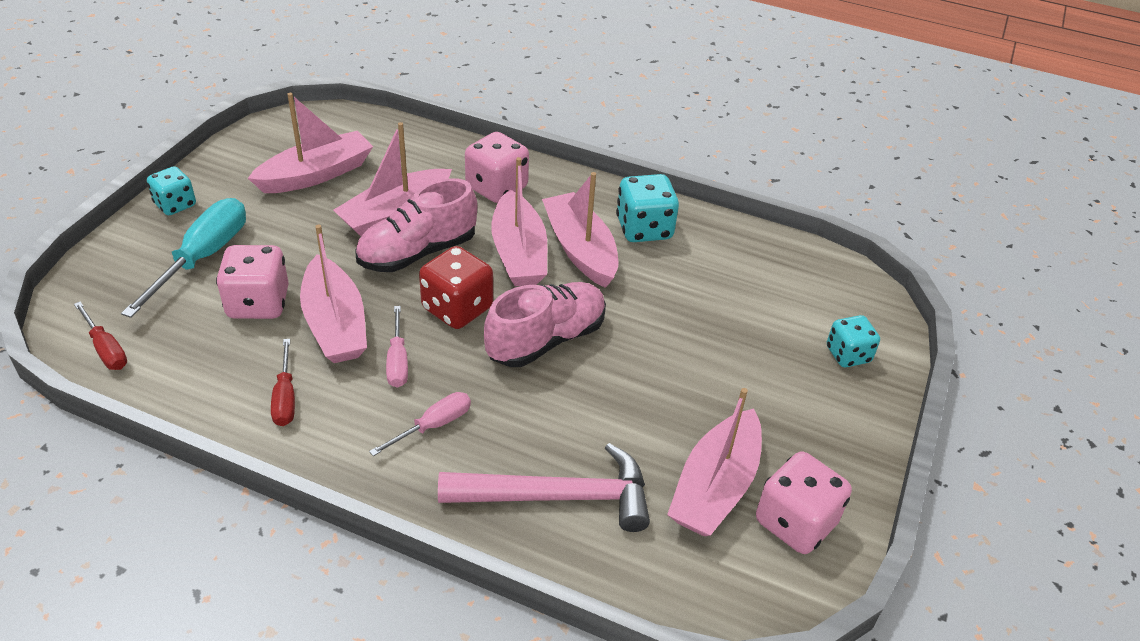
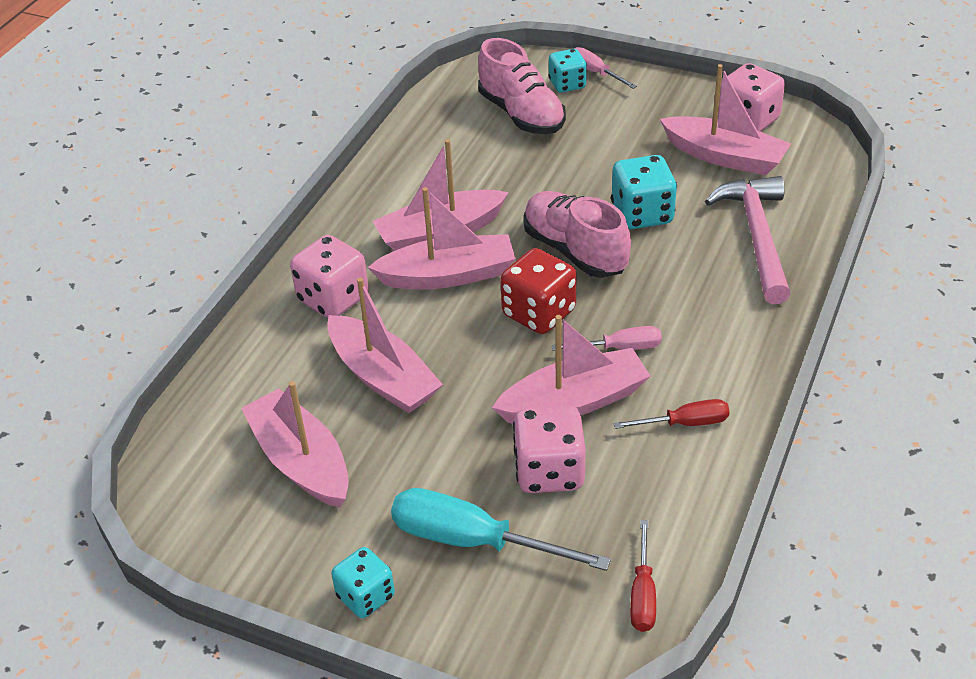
camera: 85 degrees left, 0 degrees up
(106, 349) = (643, 594): red screwdriver -> red screwdriver turned 135 degrees clockwise
(417, 252) = (452, 351): pink shoe -> pink shoe (521, 114)
(433, 425) = (698, 315): pink screwdriver -> pink screwdriver (596, 73)
(644, 229) = (405, 191): turquoise dice -> turquoise dice (642, 214)

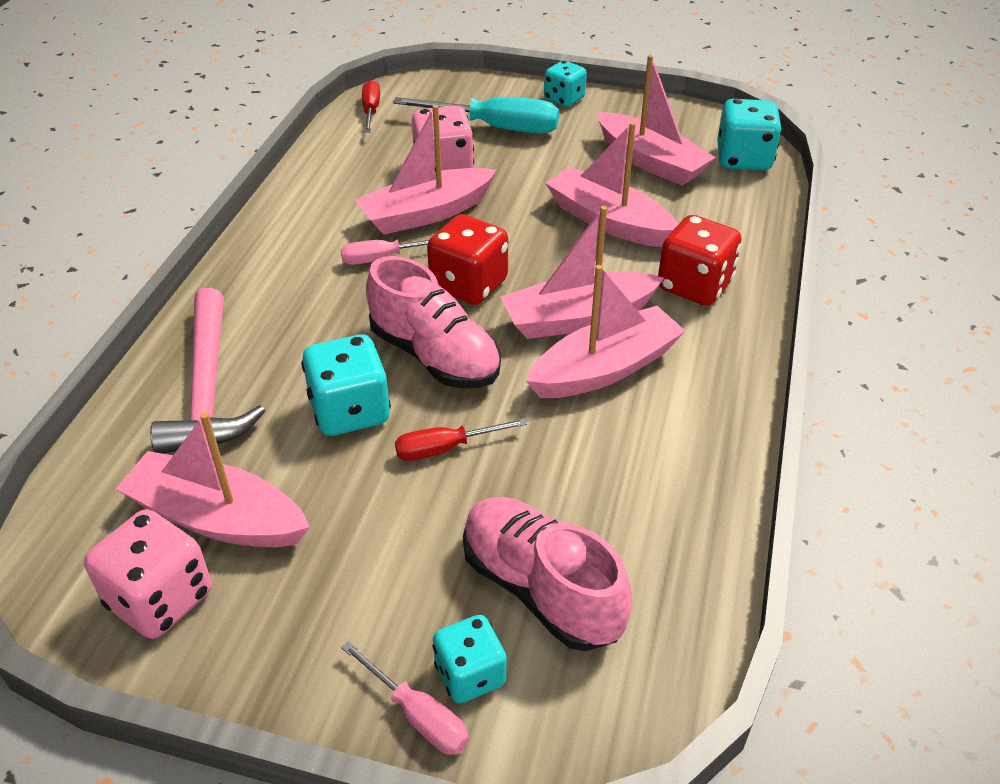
camera: 170 degrees right, 0 degrees up
(191, 456) = (743, 159): none -> turquoise dice
(333, 299) = (694, 286): pink dice -> red dice
(685, 423) = (327, 204): red screwdriver -> red screwdriver (445, 448)

